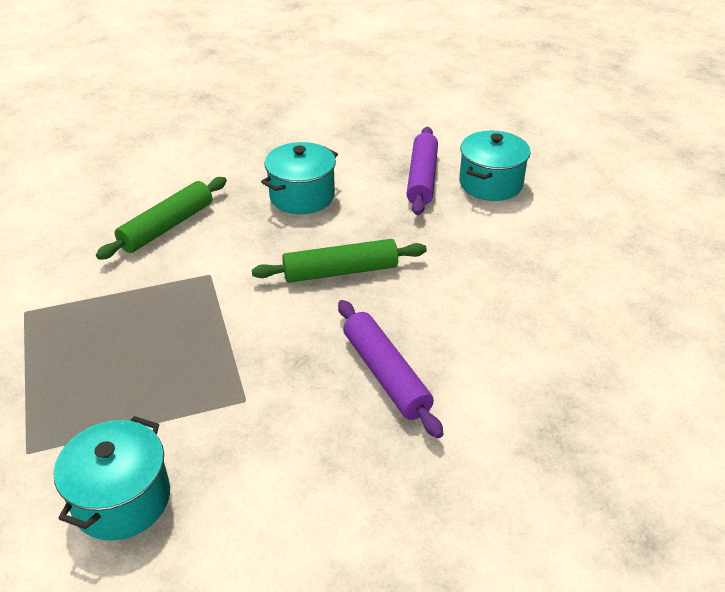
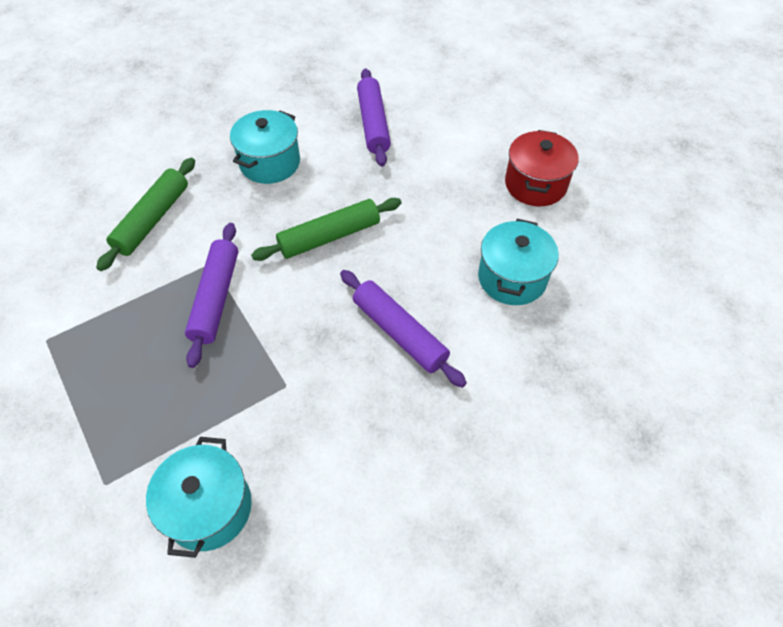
camera: 15 degrees left, 15 degrees up
(203, 306) = (216, 298): none -> purple rolling pin
(490, 184) = (435, 119): turquoise pot -> turquoise pot (512, 278)
(586, 261) = (535, 184): none -> red pot

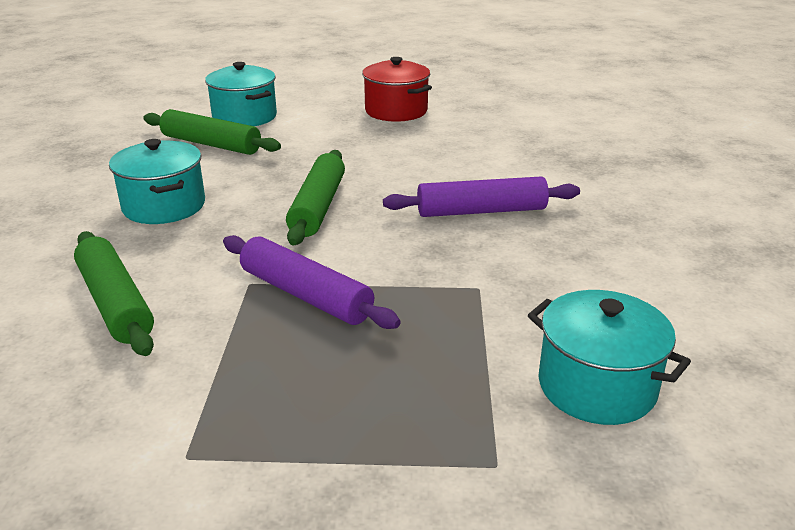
camera: 55 degrees left, 25 degrees down
(373, 123) = (211, 144): purple rolling pin -> green rolling pin
(512, 278) = (480, 149): turquoise pot -> turquoise pot (244, 117)

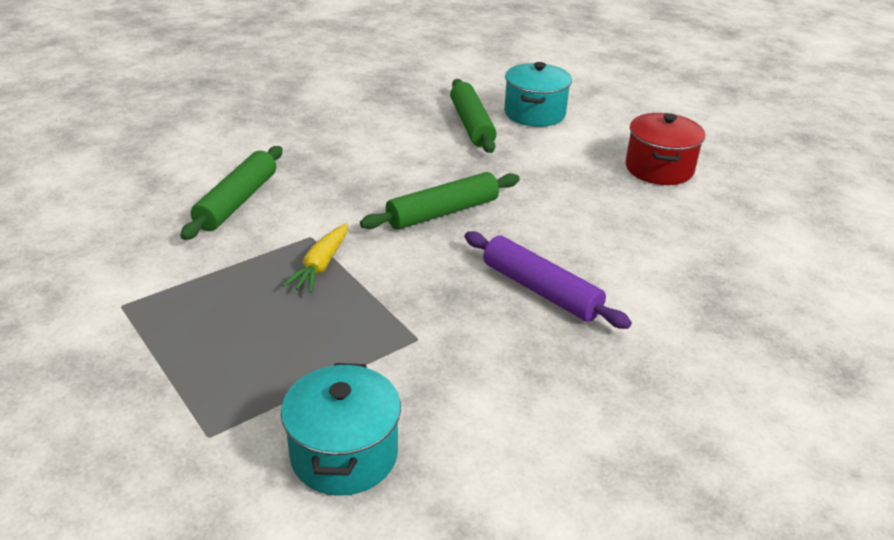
camera: 50 degrees right, 5 degrees up
(164, 206) = (364, 155): turquoise pot -> none
(305, 295) = (321, 265): purple rolling pin -> yellow carrot

